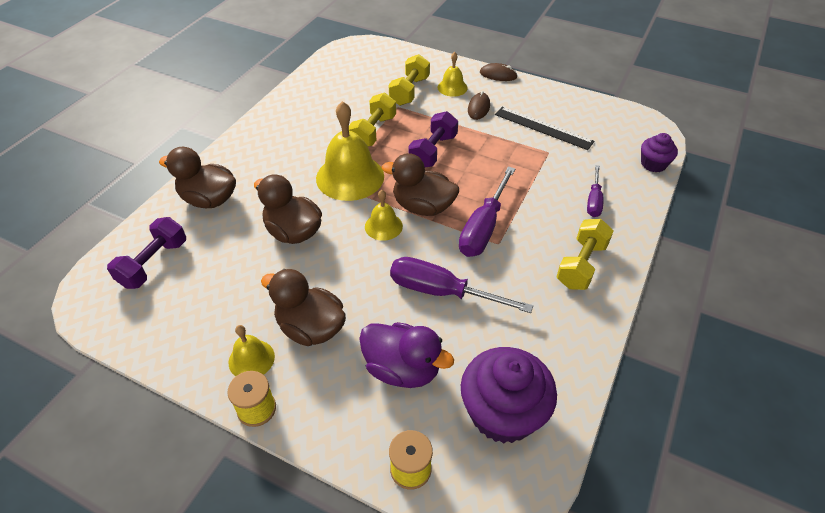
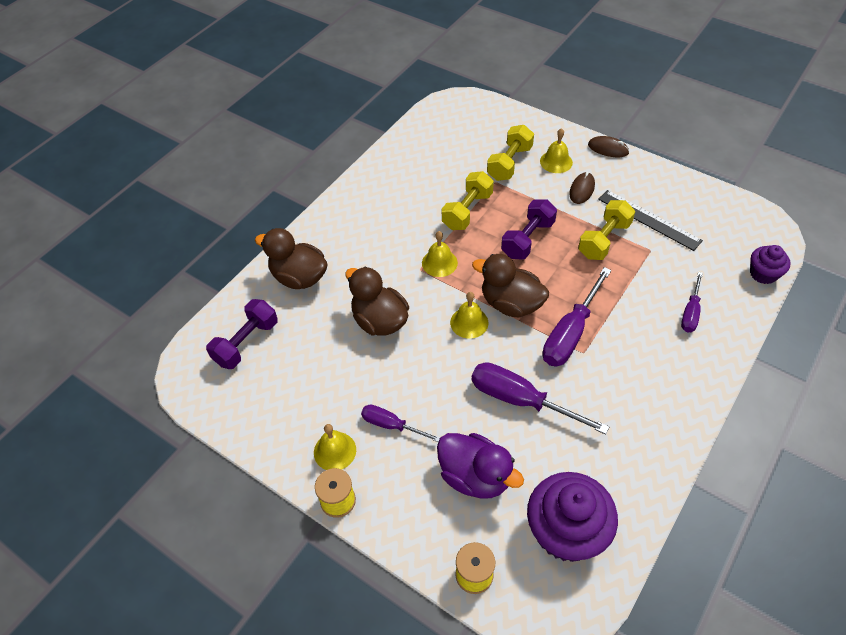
camera: 10 degrees right, 5 degrees up
(310, 328) = (391, 425): brown duck -> purple screwdriver
(350, 177) = (439, 263): yellow bell -> yellow bell, size x0.52
(581, 265) = (666, 384): yellow dumbbell -> yellow dumbbell (604, 240)

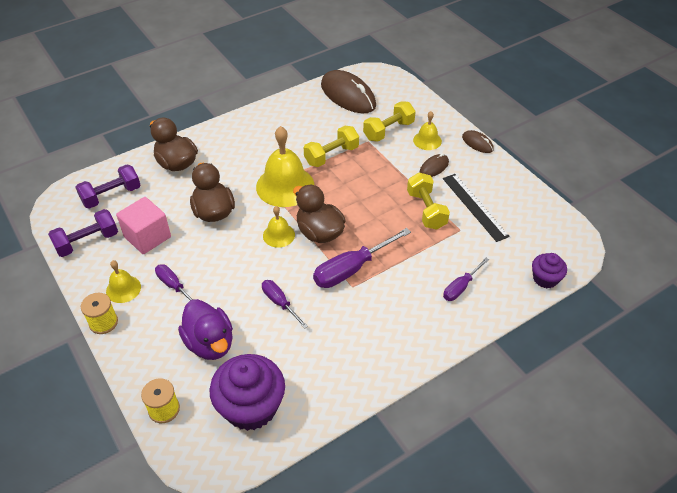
camera: 20 degrees right, 5 degrees down
(322, 378) = (147, 237): none -> pink cube
(439, 263) = (285, 186): yellow bell -> yellow bell, size x1.93
(441, 136) = (348, 95): none -> brown mouse
(520, 400) = (280, 303): purple screwdriver -> purple screwdriver, size x0.58
(527, 239) = (364, 190): purple dumbbell -> purple dumbbell (87, 242)
(604, 240) = (426, 210): yellow dumbbell -> yellow dumbbell turned 75 degrees counterclockwise

